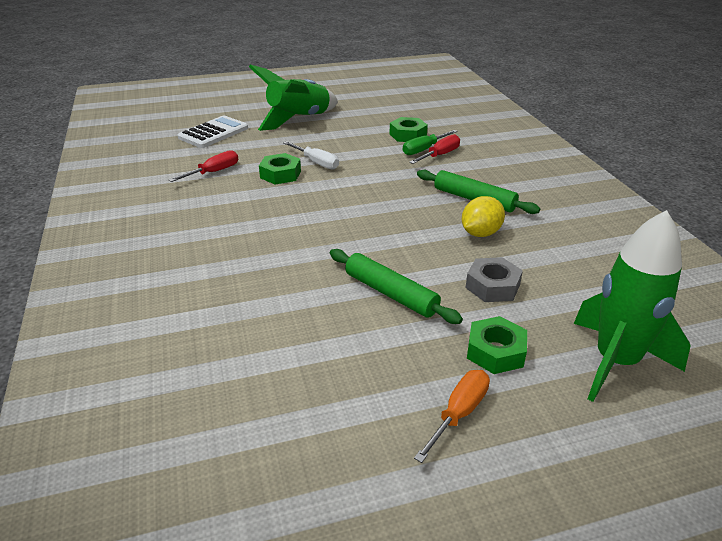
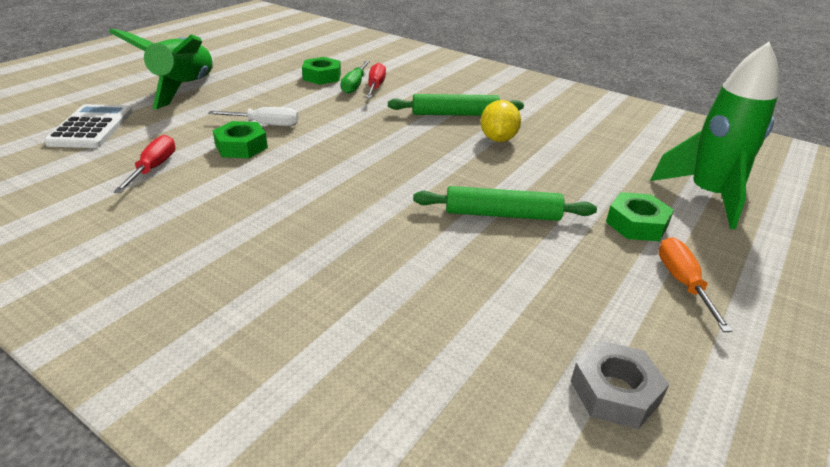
camera: 40 degrees left, 0 degrees up
(492, 286) = (564, 176): grey nut -> grey nut (614, 392)

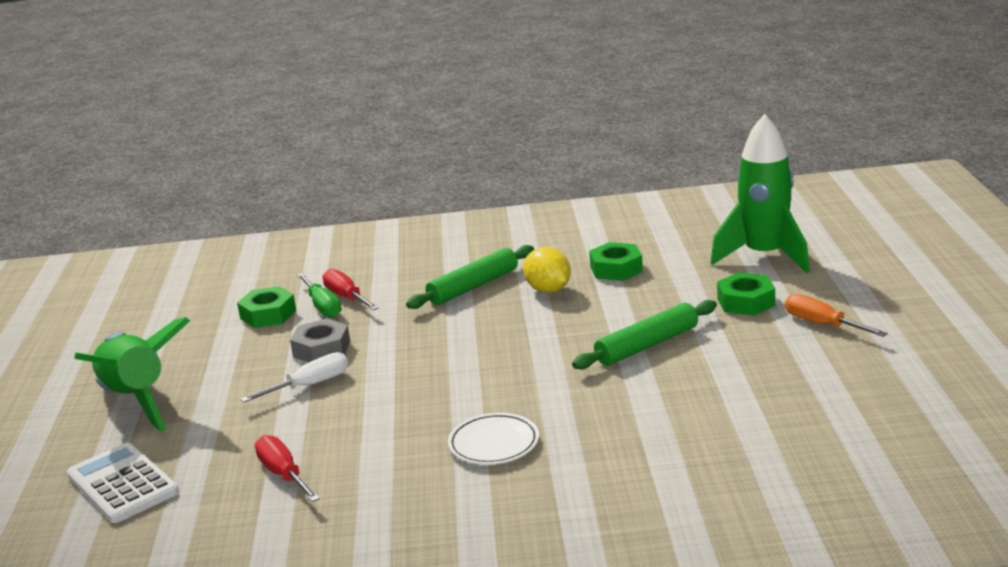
camera: 35 degrees left, 10 degrees down
(241, 147) = (329, 414): green nut -> green nut (616, 269)
(283, 223) = (494, 443): none -> white plate
(614, 392) = (864, 404): grey nut -> grey nut (322, 349)

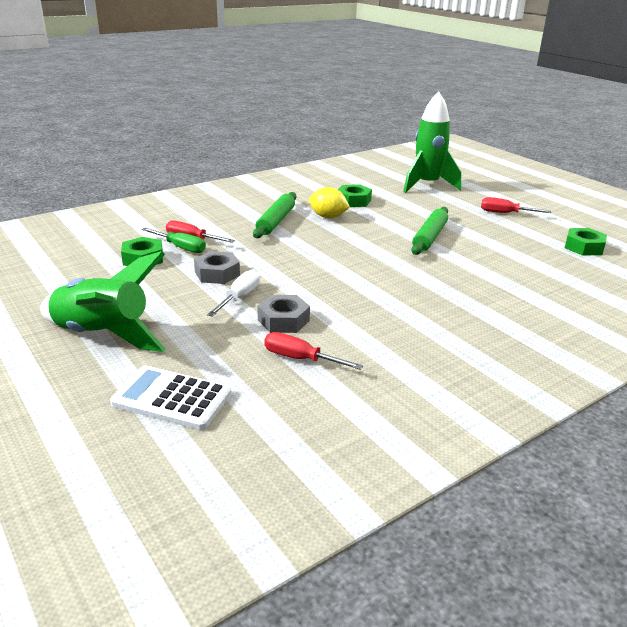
camera: 35 degrees left, 5 degrees up
(321, 424) = (283, 320): none -> grey nut
(494, 443) = (418, 307): white plate -> none
(746, 302) = (450, 208): green nut -> green nut (584, 247)
(823, 324) = (505, 213): orange screwdriver -> red screwdriver

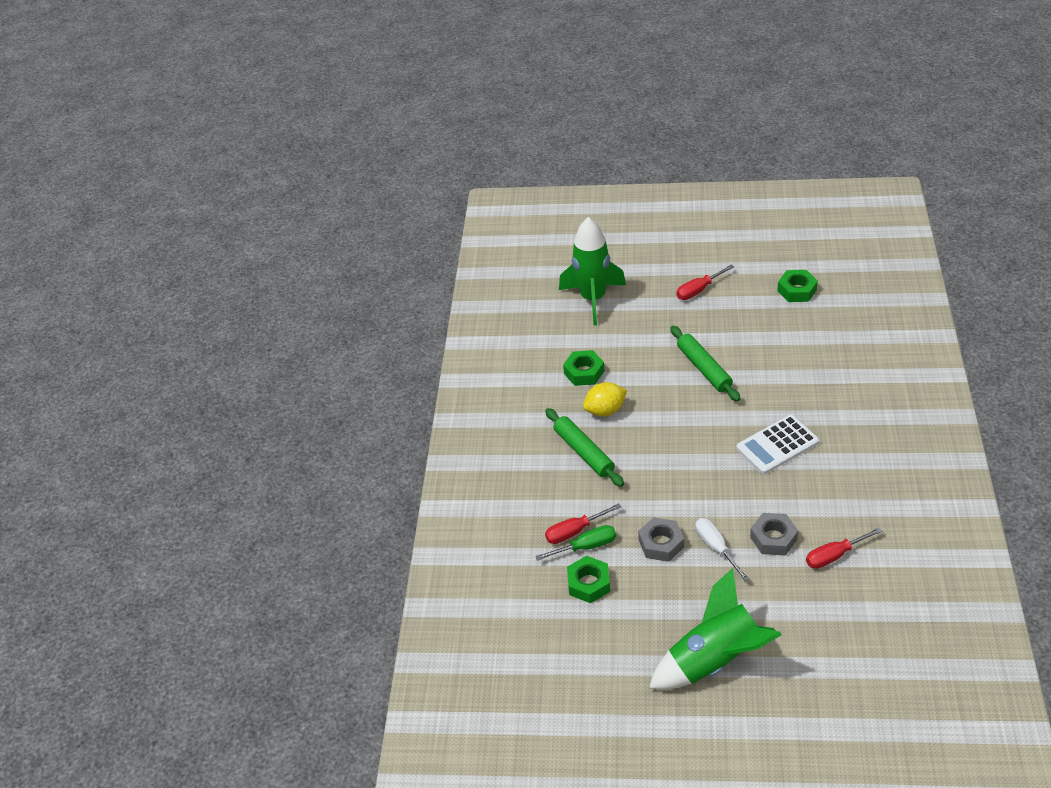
camera: 45 degrees left, 15 degrees up
(172, 398) = (835, 650): white calculator -> white calculator (777, 445)

